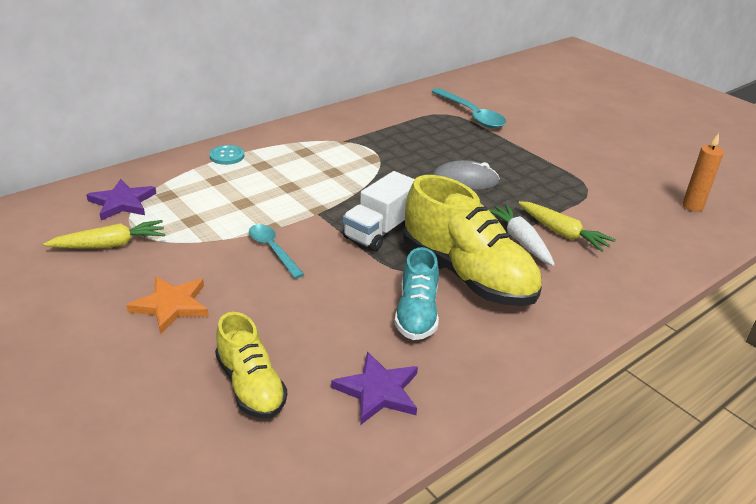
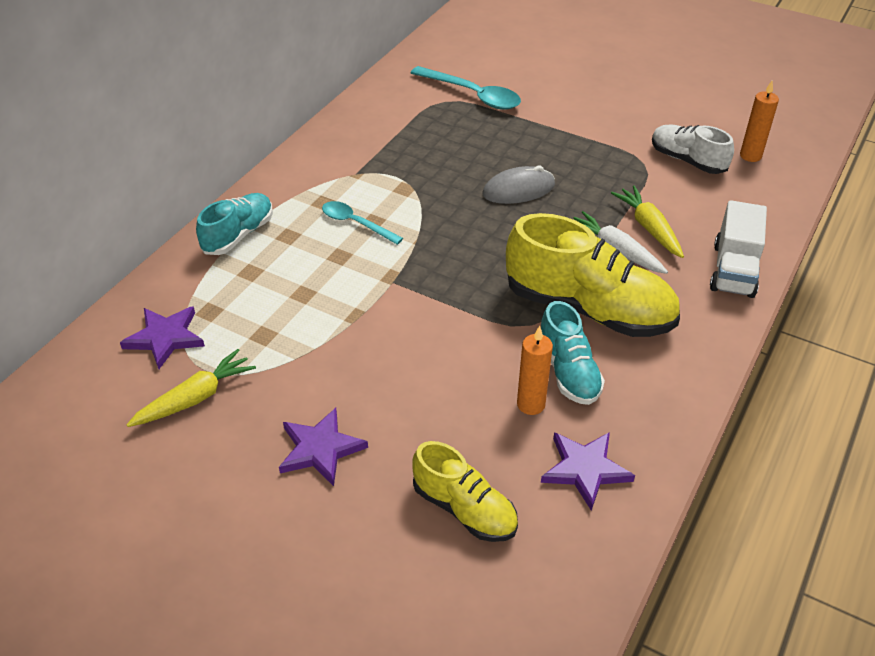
camera: 20 degrees left, 10 degrees up
(171, 305) = (320, 449): orange star -> purple star
(227, 156) = (238, 235): turquoise button -> turquoise shoe
(272, 250) = (377, 344): turquoise spoon -> turquoise spoon (356, 223)
(366, 327) = (531, 404): none -> orange candle
(380, 231) = (472, 283): white truck -> white truck (733, 270)
(562, 233) = (649, 228): yellow carrot -> yellow carrot turned 135 degrees counterclockwise
(629, 196) = (687, 160): none -> white shoe

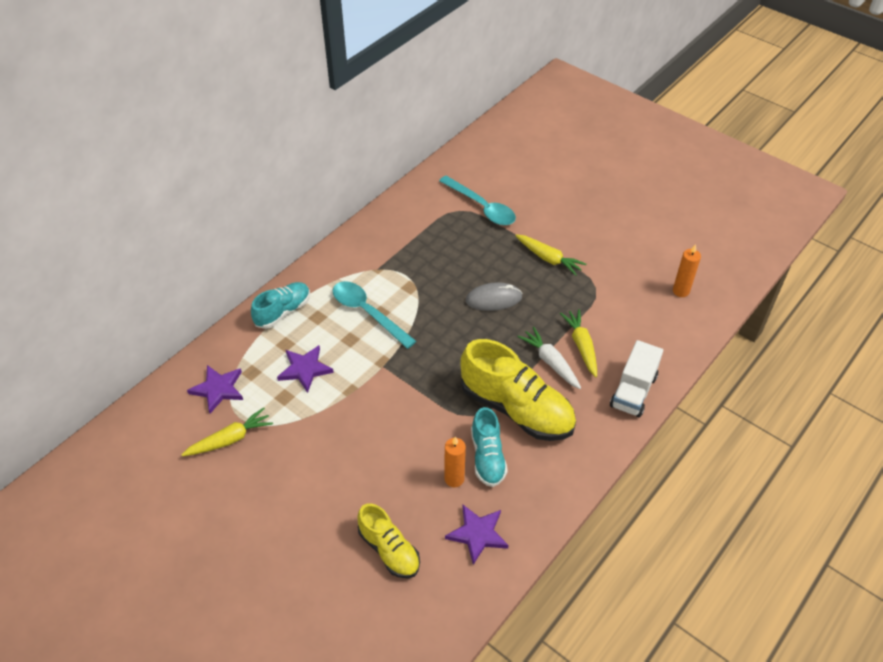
camera: 10 degrees right, 5 degrees up
(320, 449) = (304, 490): purple star -> purple star (305, 369)
(356, 223) = (367, 313): turquoise spoon -> turquoise spoon, size x1.57
(574, 139) = (548, 258): none -> yellow carrot
(687, 160) = (630, 289): white shoe -> none

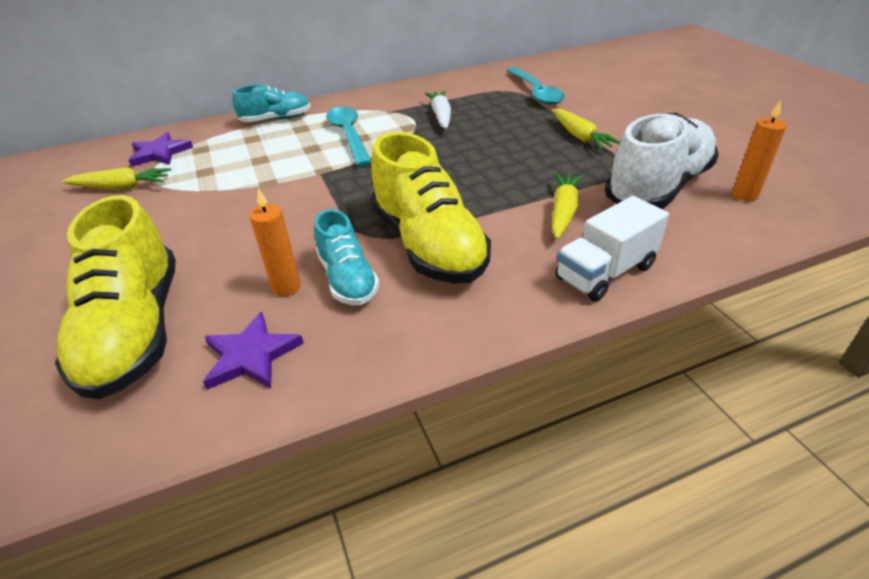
camera: 30 degrees right, 10 degrees down
(305, 369) = (246, 158): purple star -> none
(389, 550) = (135, 330): yellow shoe -> yellow shoe, size x1.75
(487, 457) = (348, 279): turquoise shoe -> turquoise shoe turned 45 degrees counterclockwise
(493, 299) = (488, 152): grey mouse -> none
(550, 362) = (510, 216): white carrot -> white carrot (441, 116)
(627, 301) = (658, 187): none -> white shoe

